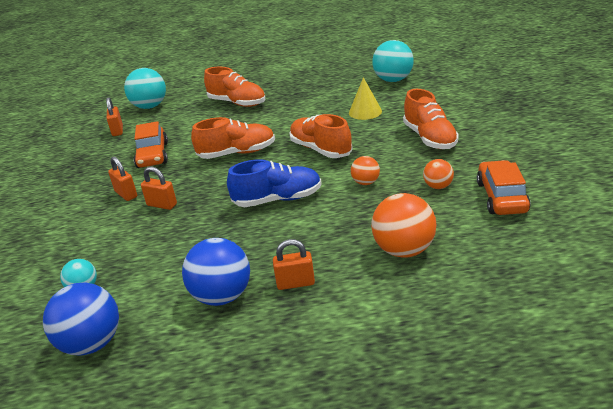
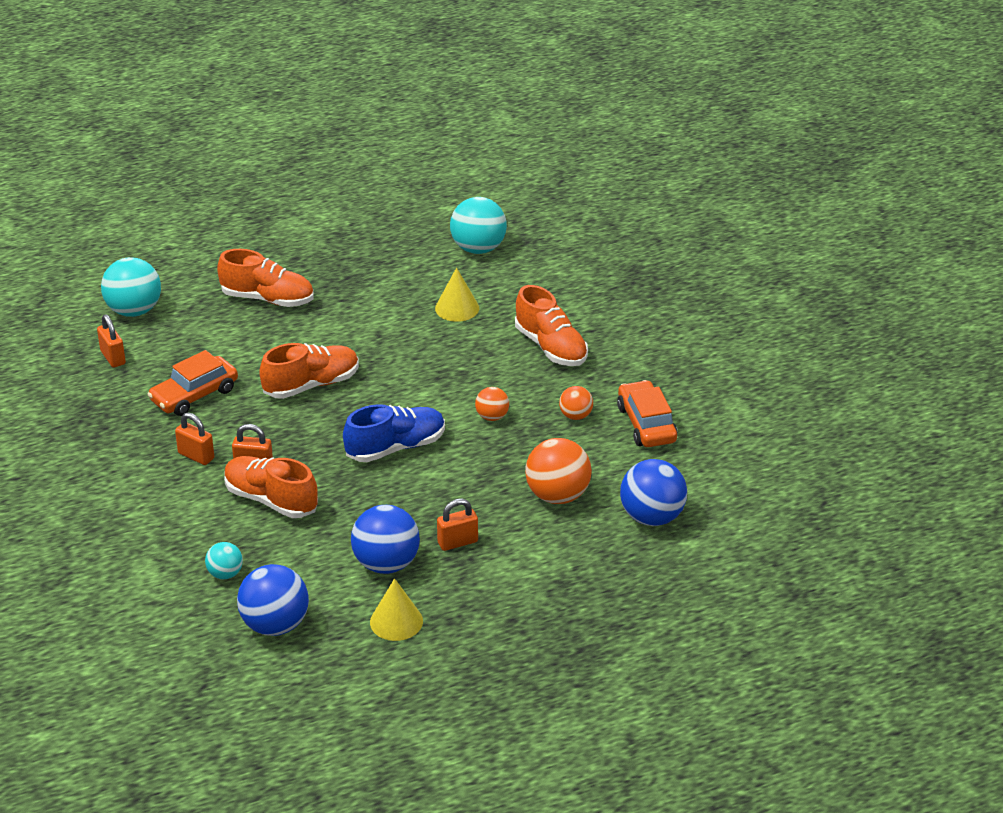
camera: 20 degrees left, 5 degrees up
(153, 155) = (194, 395): orange car -> orange car turned 75 degrees clockwise
(202, 356) = (396, 621): none -> yellow cone
(320, 149) = (420, 373): orange shoe -> orange shoe (271, 500)
(494, 279) = (652, 517): none -> blue ball

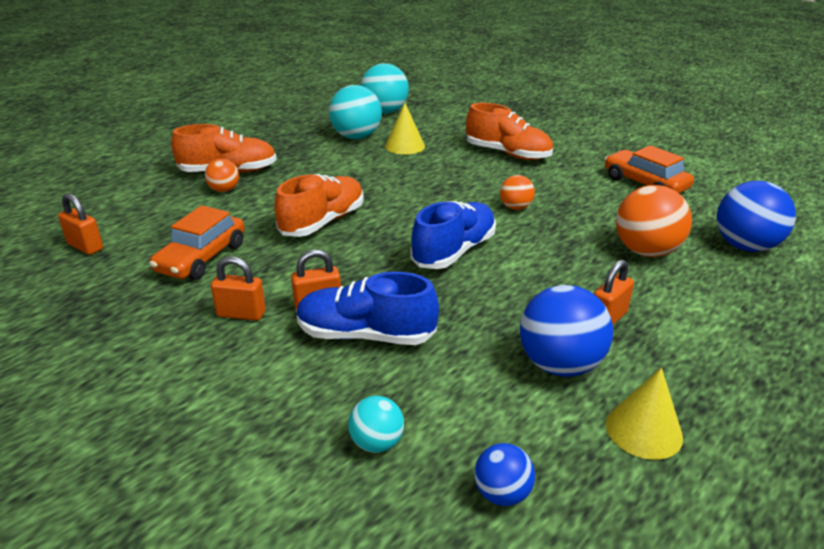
camera: 25 degrees left, 5 degrees down
(134, 310) = (91, 205): turquoise ball -> turquoise ball (356, 137)
(271, 500) = (366, 335): orange shoe -> blue shoe
(275, 625) = (502, 493): blue ball -> blue ball, size x0.54
(575, 416) = (583, 191): orange ball -> orange ball (224, 190)

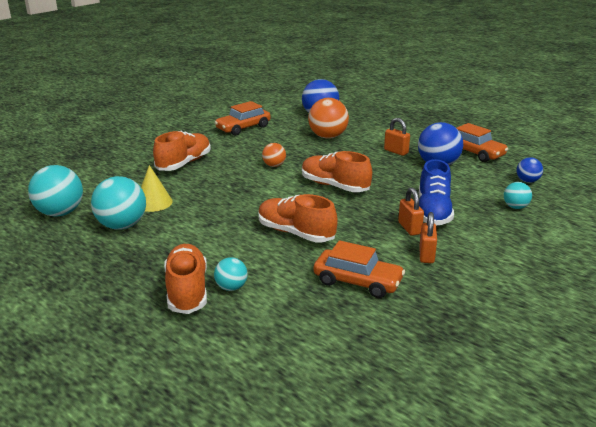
camera: 90 degrees left, 5 degrees down
(85, 246) = (347, 352): orange padlock -> none
(224, 190) = (231, 287): orange ball -> turquoise ball
(454, 251) = (334, 186): blue shoe -> orange shoe
(644, 430) = (474, 153): yellow cone -> orange car

